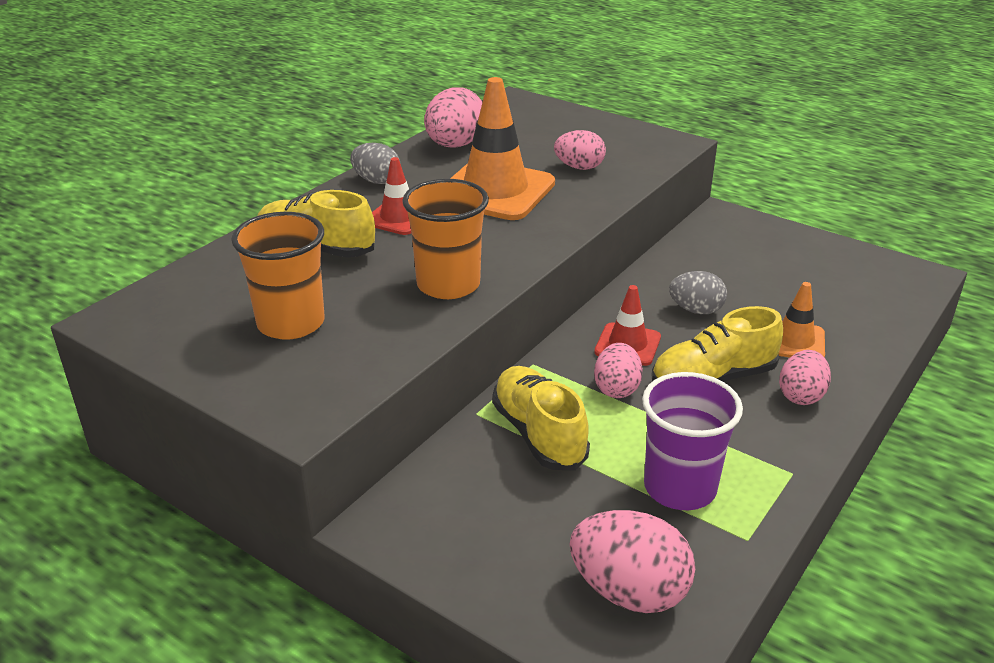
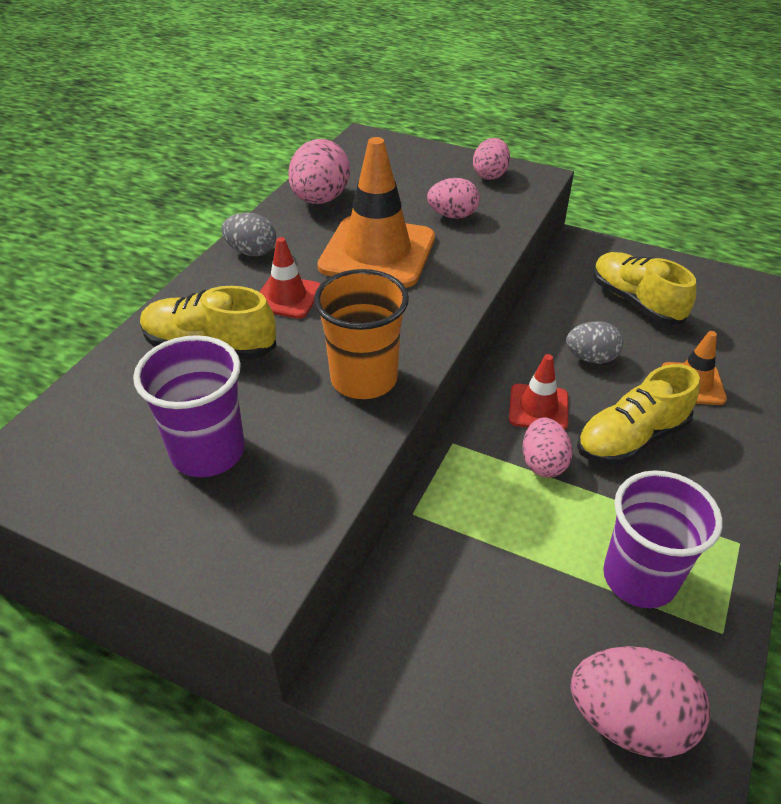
camera: 10 degrees left, 10 degrees up
(291, 323) = (208, 452): orange cup -> purple cup
(539, 434) = (482, 530): yellow shoe -> yellow shoe (636, 302)
(801, 395) = (718, 448): pink egg -> pink egg (490, 175)

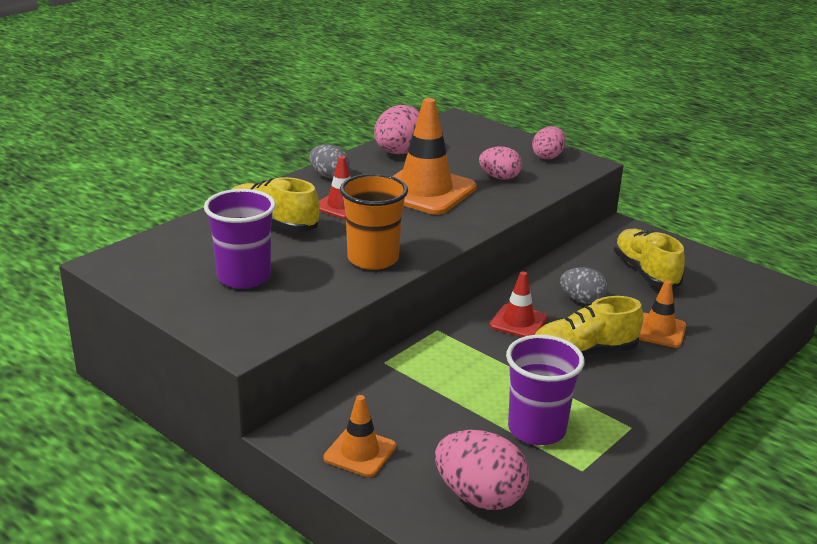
camera: 15 degrees right, 15 degrees down
(448, 685) = (360, 452): none -> orange traffic cone
(543, 463) = (502, 354): pink egg -> none

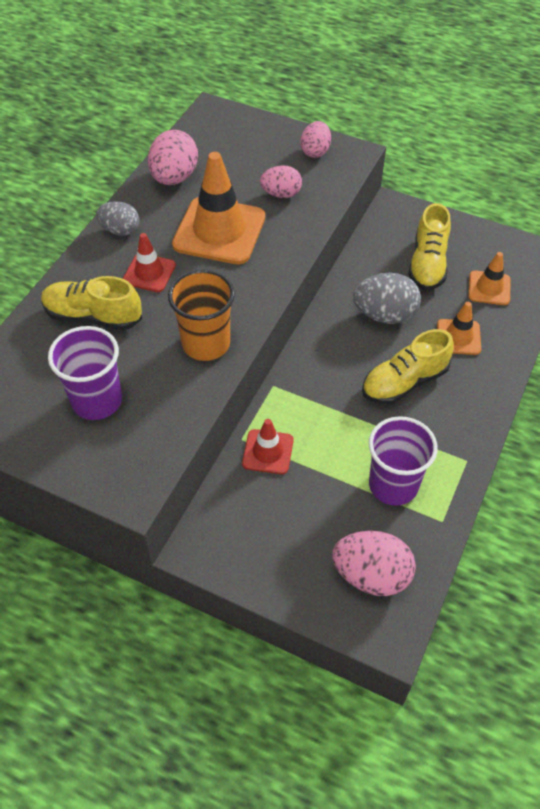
camera: 15 degrees left, 25 degrees up
(360, 452) = (258, 554): orange traffic cone -> orange traffic cone (489, 288)
(518, 322) = (339, 357): red traffic cone -> red traffic cone (268, 452)
(582, 300) = (384, 315): grey egg -> grey egg, size x1.54
(645, 272) = (427, 264): yellow shoe -> yellow shoe turned 135 degrees counterclockwise

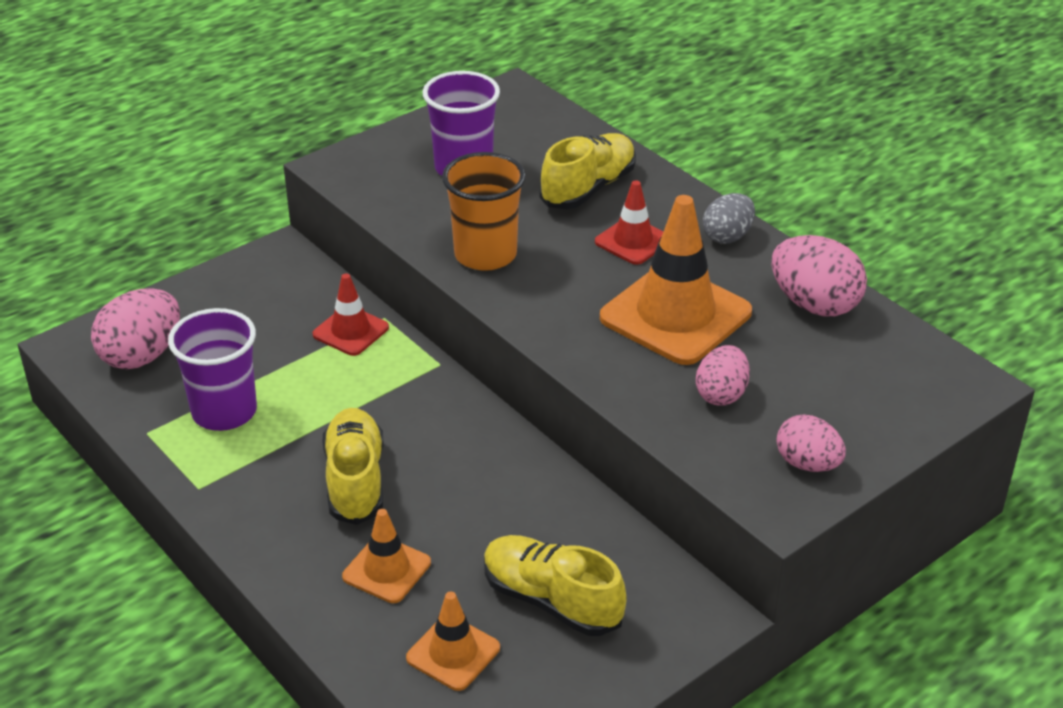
camera: 115 degrees right, 15 degrees down
(384, 315) = (482, 508): grey egg -> none

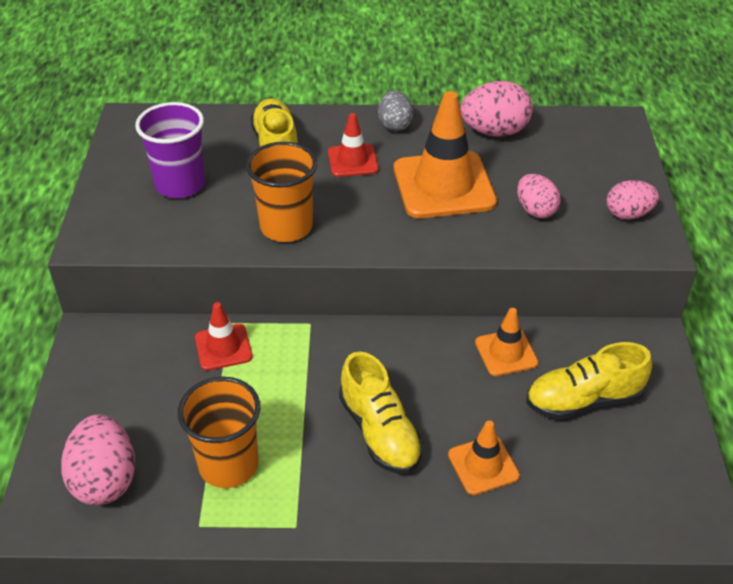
camera: 50 degrees left, 5 degrees up
(224, 412) = (228, 465): purple cup -> orange cup
(355, 480) = (380, 432): yellow shoe -> yellow shoe turned 150 degrees counterclockwise
(453, 653) = (590, 475): orange traffic cone -> orange traffic cone (506, 353)

